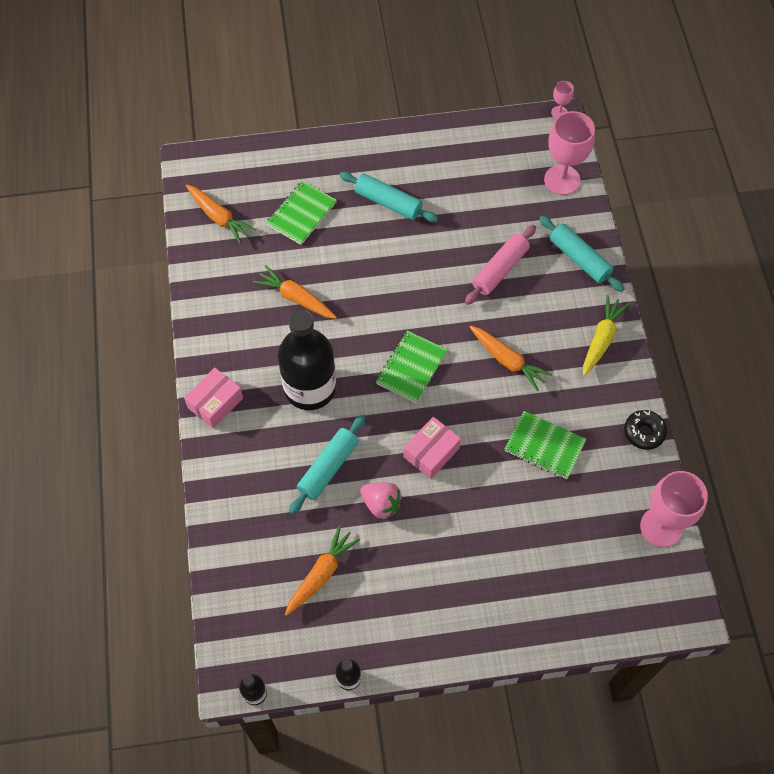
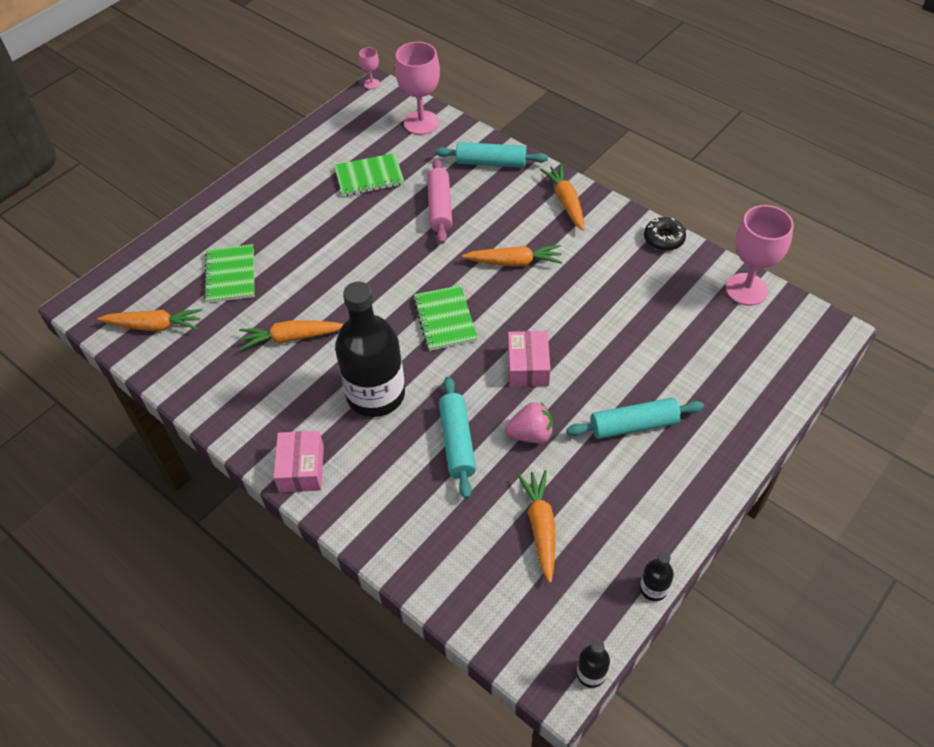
camera: 40 degrees left, 10 degrees down
(388, 202) = (299, 220): turquoise rolling pin -> turquoise rolling pin (633, 425)
(544, 446) = (606, 298): green notebook -> green notebook (369, 177)
(601, 339) = (566, 202): yellow carrot -> orange carrot

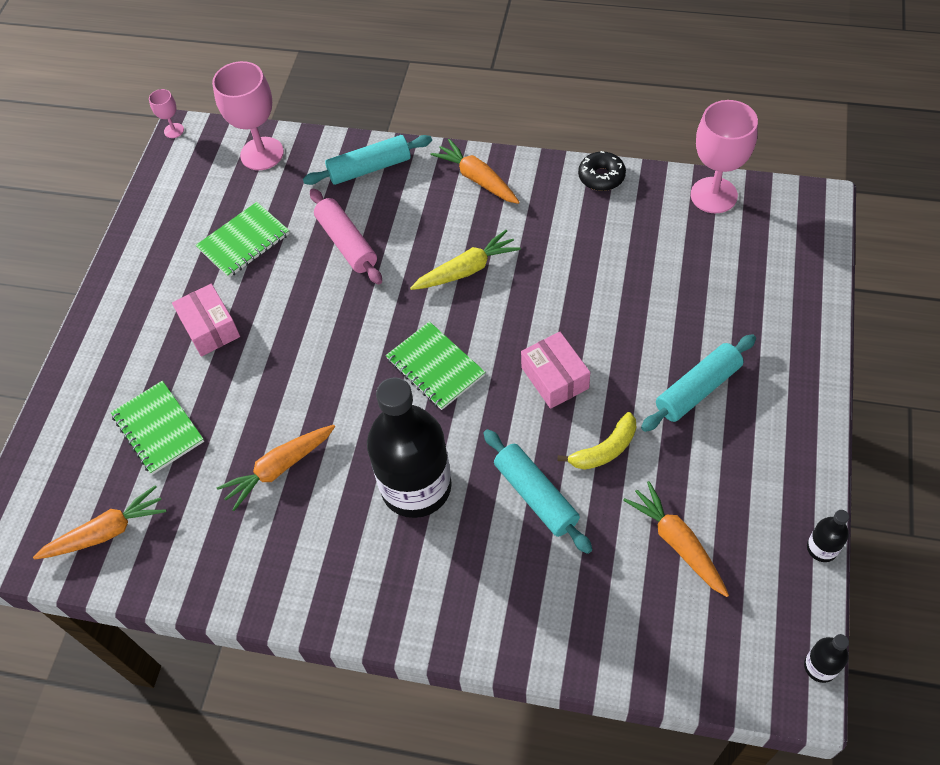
camera: 25 degrees left, 5 degrees up
(301, 468) = (390, 610): pink box -> pink box (210, 328)
(514, 262) = (466, 270): orange carrot -> yellow carrot
(530, 434) = (604, 449): pink strawberry -> yellow banana

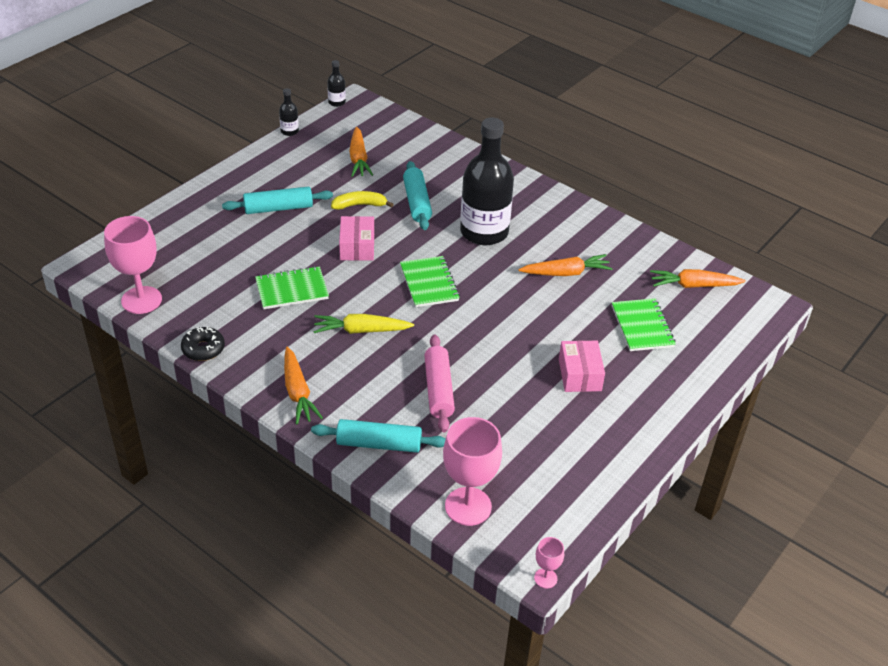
camera: 160 degrees left, 15 degrees down
(244, 241) = (523, 430): green notebook -> green notebook (292, 290)

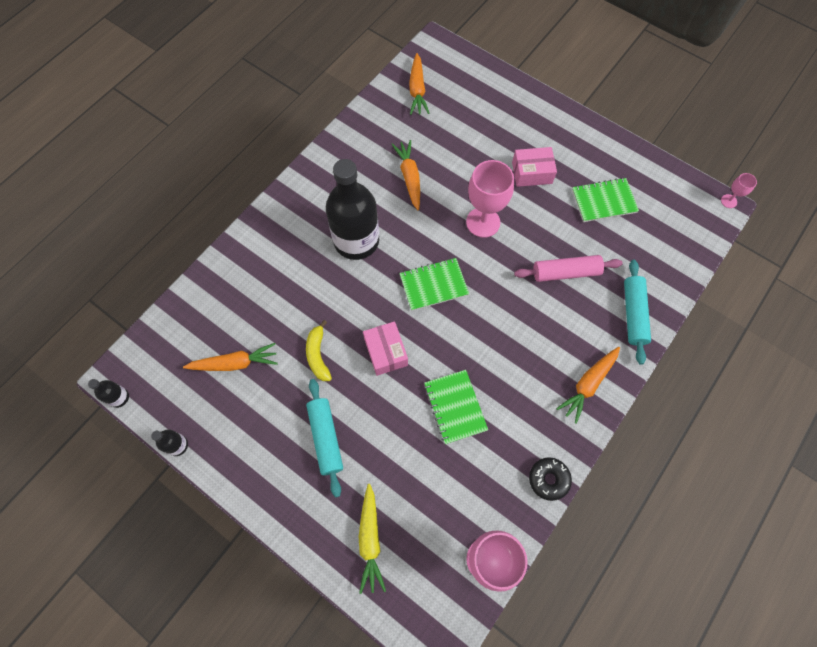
camera: 90 degrees left, 25 degrees up
(298, 392) = (588, 384): orange carrot -> orange carrot turned 150 degrees clockwise
(357, 247) = (386, 352): pink box -> pink box turned 75 degrees clockwise
(361, 330) = (504, 338): yellow carrot -> yellow carrot (370, 539)
(417, 202) = (312, 301): turquoise rolling pin -> none
(468, 506) = (680, 249): pink goblet -> pink goblet (483, 222)
(642, 326) = (470, 128): green notebook -> green notebook (604, 201)

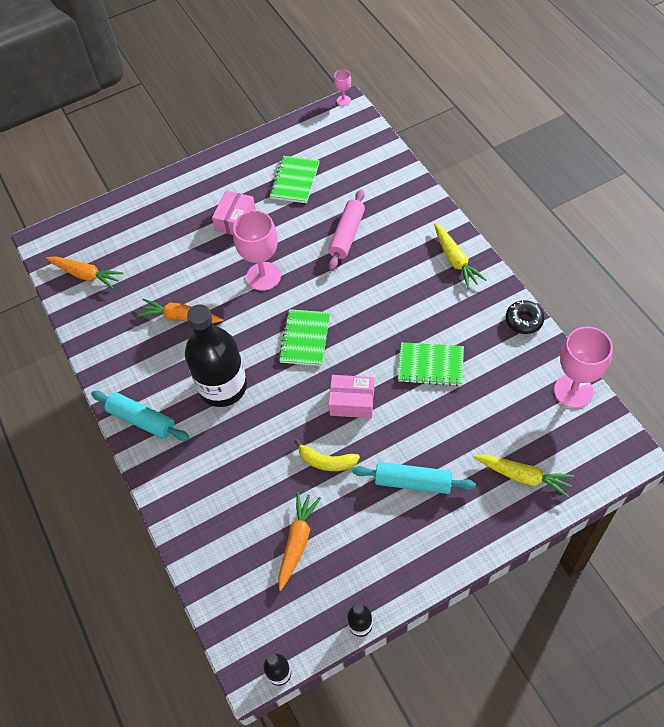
camera: 60 degrees left, 10 degrees down
(588, 384) = (455, 260): orange carrot -> yellow carrot
(633, 314) = (409, 204): turquoise rolling pin -> turquoise rolling pin (142, 420)

